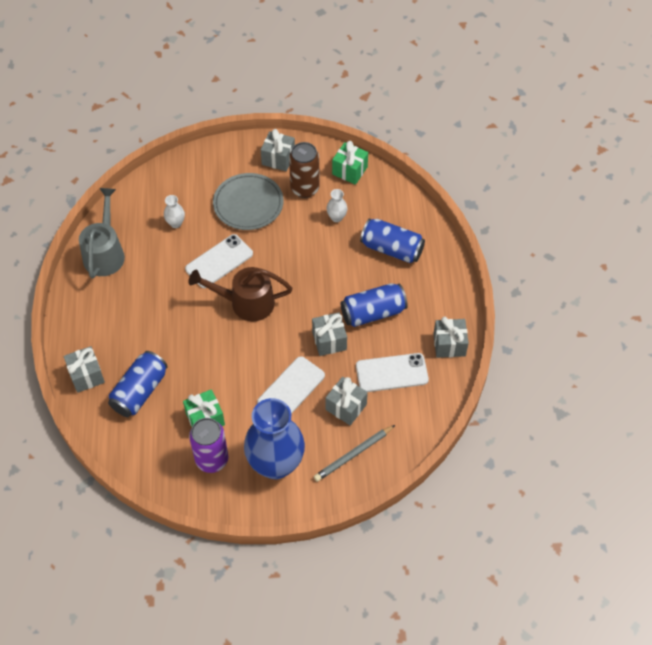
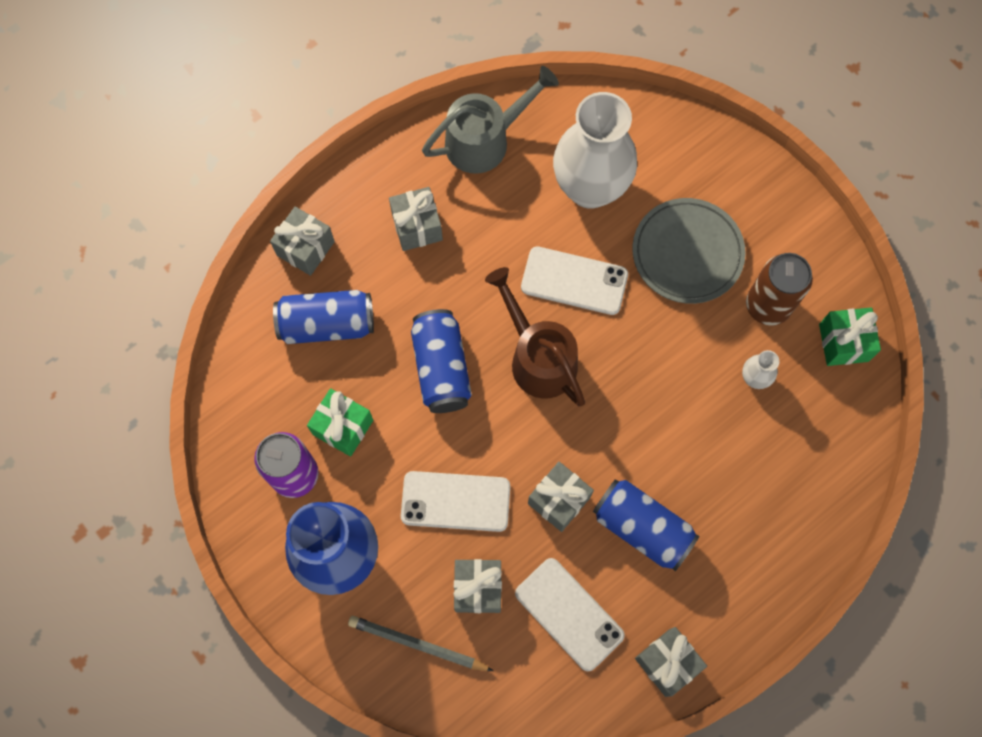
camera: 55 degrees right, 15 degrees up
(175, 223) = (590, 188): white vase -> white vase, size x2.49
(278, 158) = (788, 238): grey gift -> grey gift (417, 226)
(391, 249) = (760, 484): blue can -> blue can (441, 368)

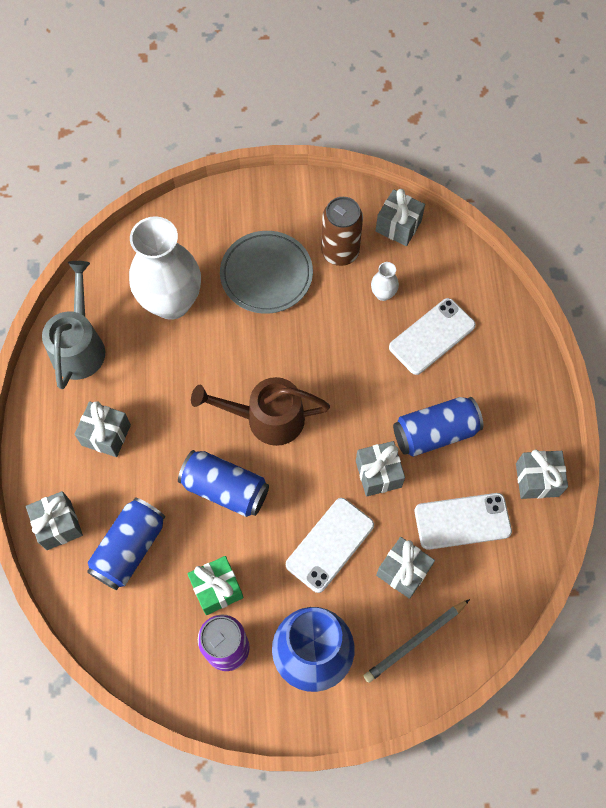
camera: 55 degrees left, 5 degrees down
(574, 281) = (230, 358): white phone -> white phone (432, 336)
(843, 343) = (398, 226): green gift -> grey gift

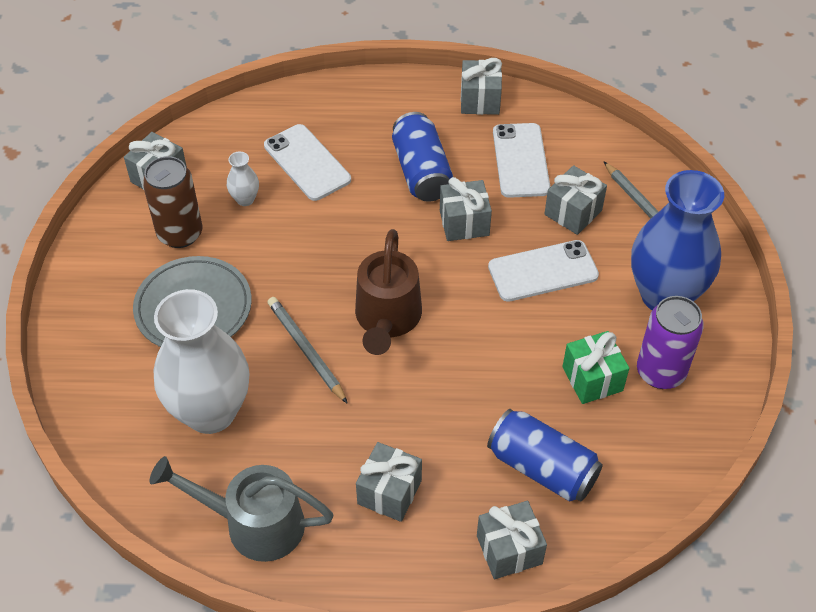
camera: 85 degrees left, 15 degrees down
(225, 489) = (472, 365): blue can -> none
(231, 361) = (306, 350): none -> grey pencil
(330, 545) = (543, 271): white phone -> white phone turned 60 degrees counterclockwise

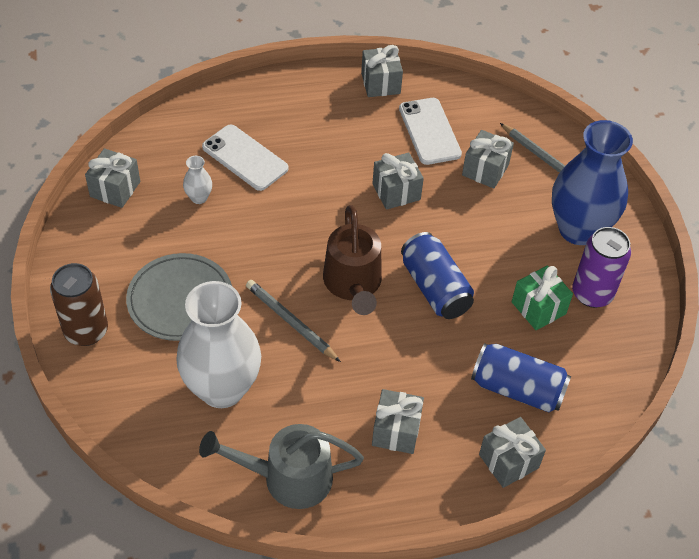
camera: 15 degrees left, 0 degrees up
(180, 233) = (149, 236): brown can -> brown can (86, 331)
(421, 172) = (347, 152): blue can -> blue can (435, 288)
(543, 271) = (473, 223): white phone -> none

